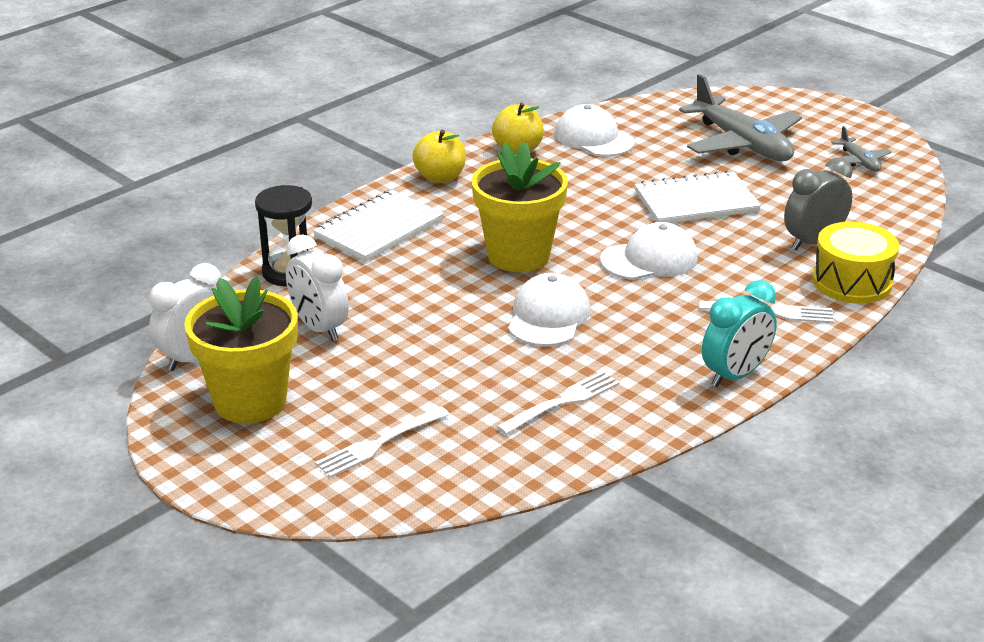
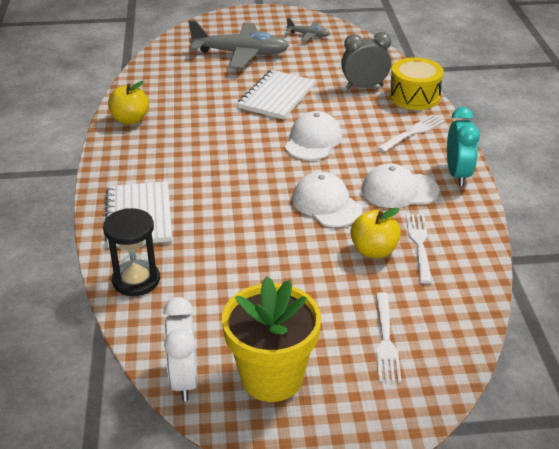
camera: 50 degrees left, 5 degrees up
(319, 328) = (222, 301): white clock -> none
(440, 177) = (116, 162): yellow apple -> yellow apple (373, 251)
(518, 255) = (247, 180): yellow flower pot -> none
(594, 138) = (160, 90): white cap -> white cap (399, 190)
(813, 242) = (364, 87): grey clock -> grey clock turned 75 degrees clockwise

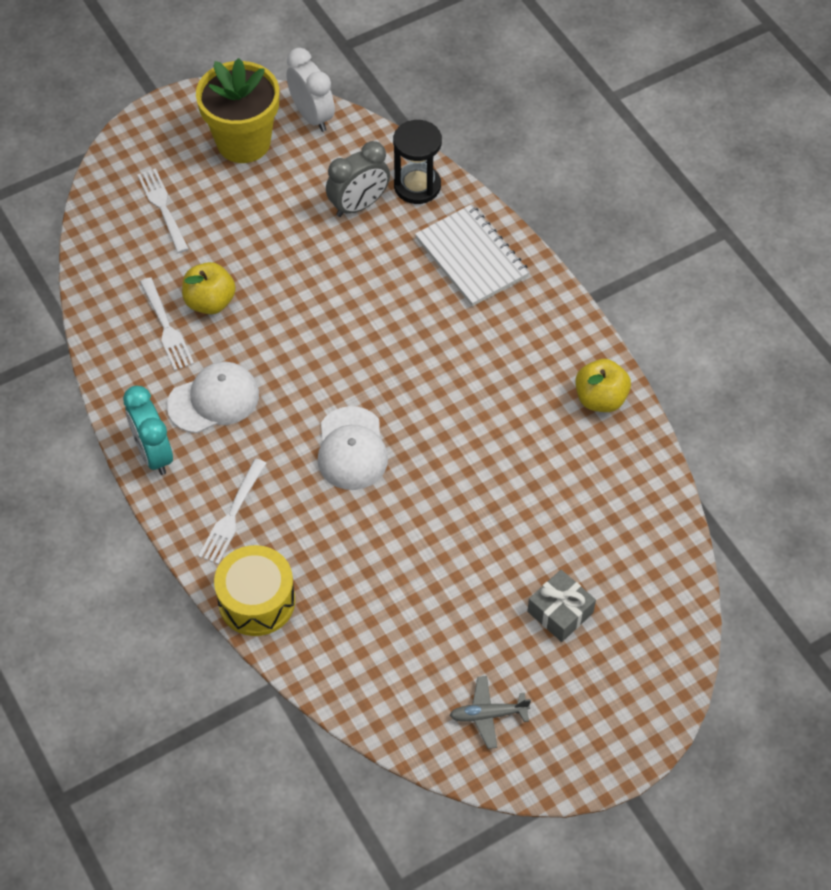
camera: 155 degrees right, 20 degrees up
(241, 54) = (560, 612): grey plane -> grey gift
(277, 96) = (446, 523): white notebook -> none
(326, 204) = (286, 348): white cap -> none
(364, 87) = (336, 597): grey clock -> grey clock (359, 205)

